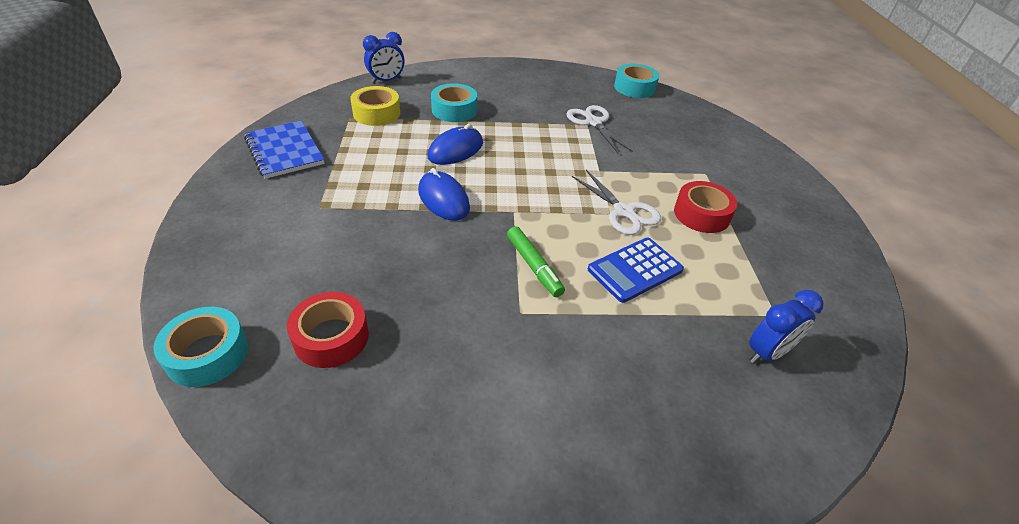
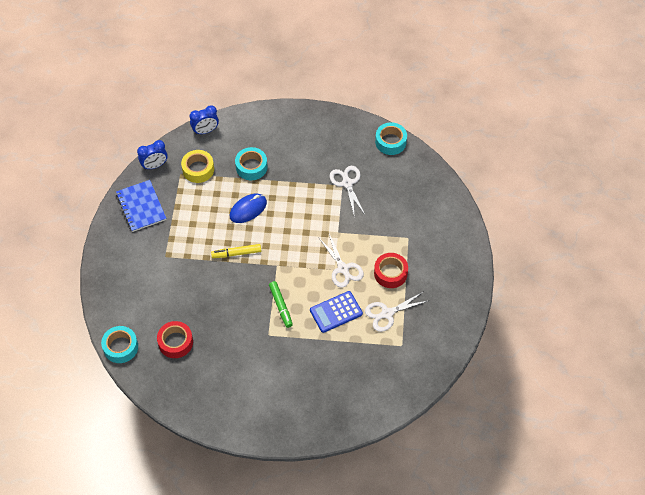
camera: 10 degrees right, 15 degrees up
(443, 199) = (236, 253): blue mouse -> yellow marker
(724, 267) = (387, 313): none -> white scissors
(767, 353) = (386, 366): blue clock -> blue clock (154, 165)

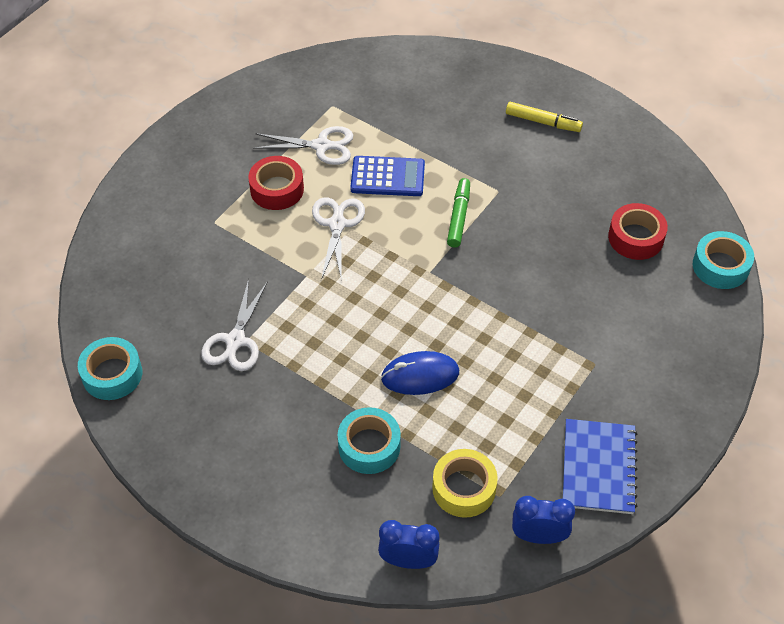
camera: 150 degrees left, 5 degrees down
(236, 253) = (479, 316): yellow marker -> yellow marker (543, 122)

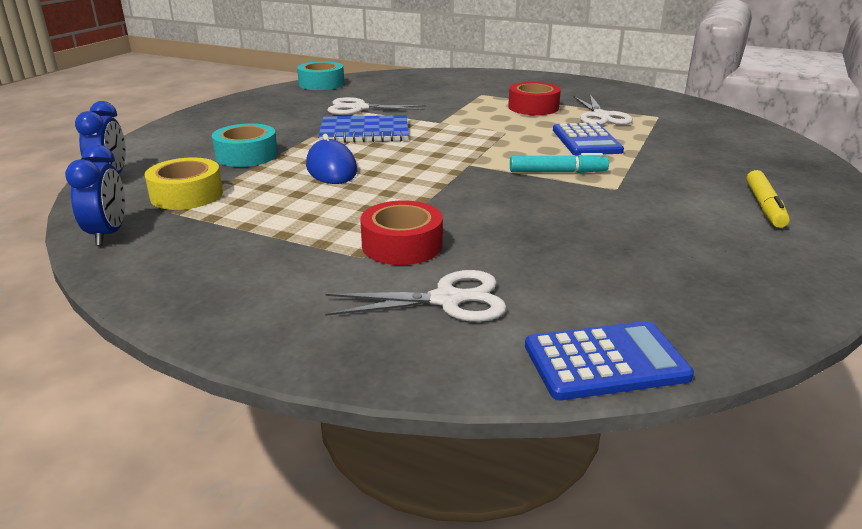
camera: 80 degrees right, 25 degrees down
(337, 224) = (507, 128): white scissors -> white scissors (447, 300)
(458, 217) = (557, 172): green marker -> turquoise marker
(598, 468) = (194, 265): blue notebook -> blue notebook (364, 132)
(636, 238) = (610, 278): red tape -> red tape (402, 245)
(720, 266) = (605, 361): turquoise tape -> blue calculator

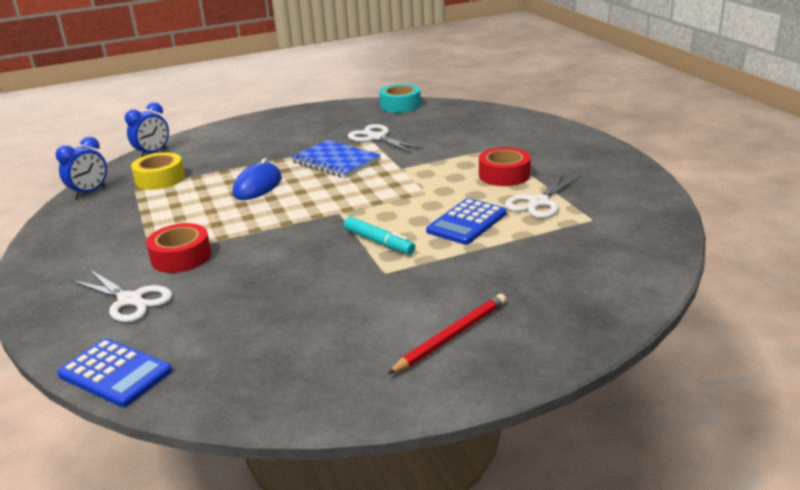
camera: 45 degrees right, 0 degrees up
(246, 155) = (237, 159): turquoise tape -> none
(764, 206) = (451, 336): yellow marker -> red pencil

